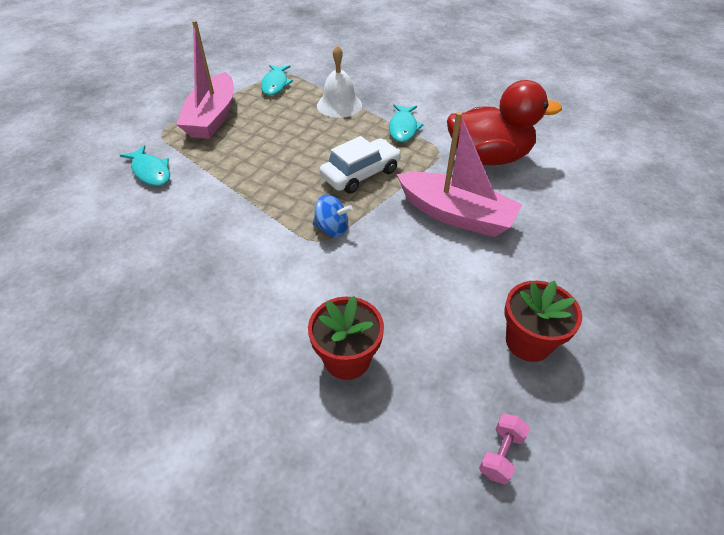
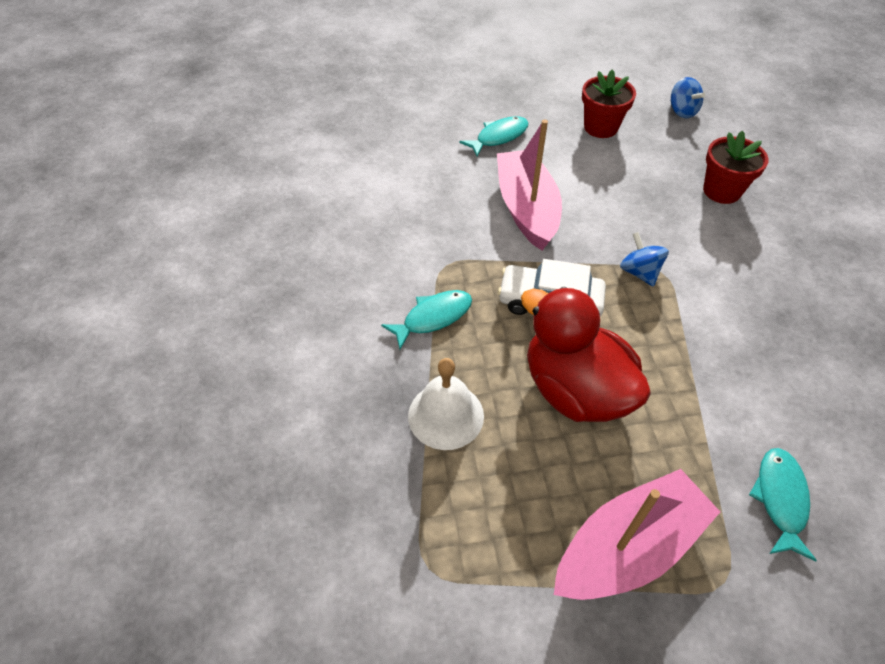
camera: 130 degrees left, 5 degrees up
(275, 84) = (471, 546): turquoise fish -> turquoise fish (498, 137)
(488, 157) = (418, 226): red duck -> red duck (575, 389)
(501, 454) = (682, 111): pink dumbbell -> blue spinning top

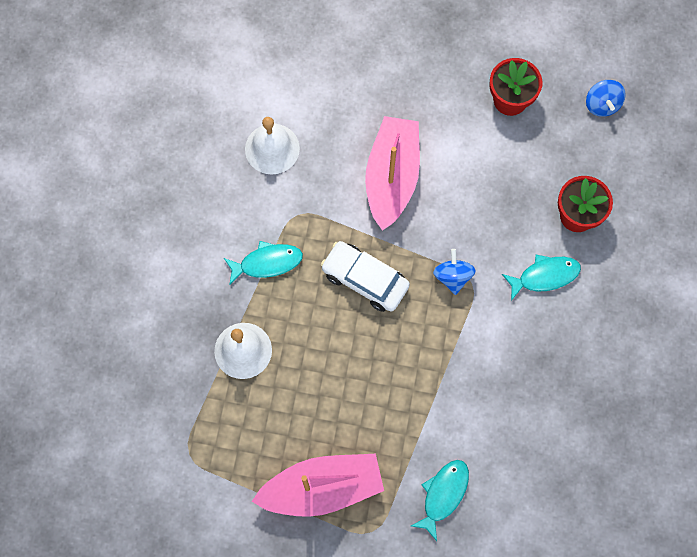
camera: 20 degrees right, 20 degrees up
(391, 218) = (272, 148): none -> white bell
(498, 137) = (407, 81): turquoise fish -> turquoise fish (544, 276)
(575, 389) = (345, 363): red duck -> none

